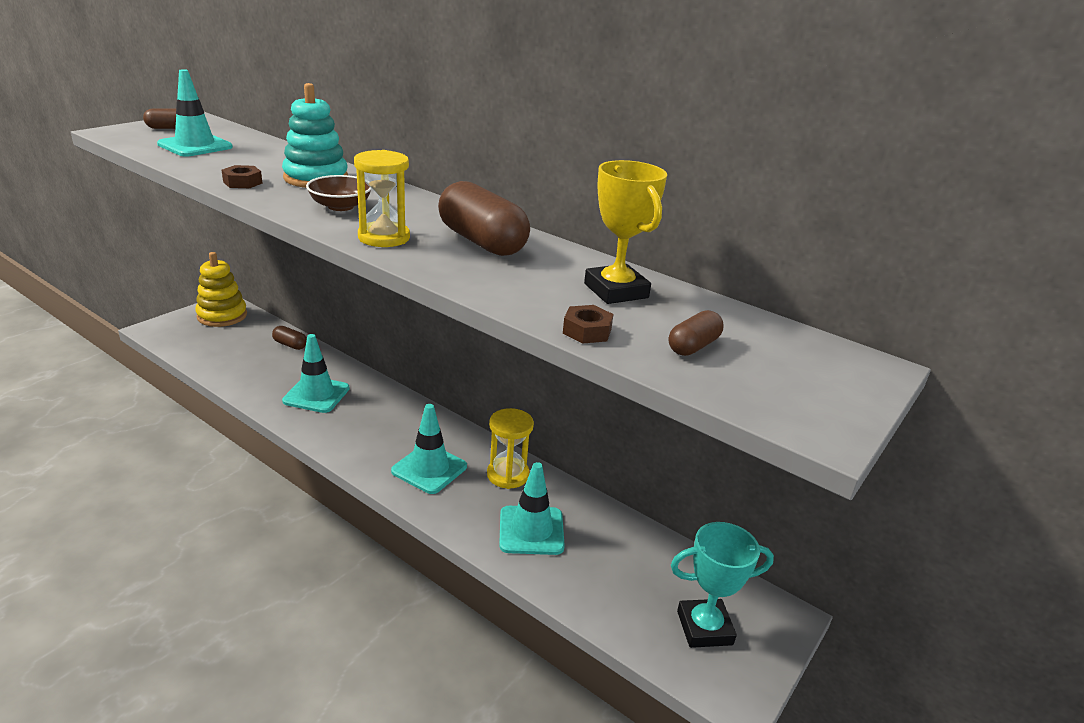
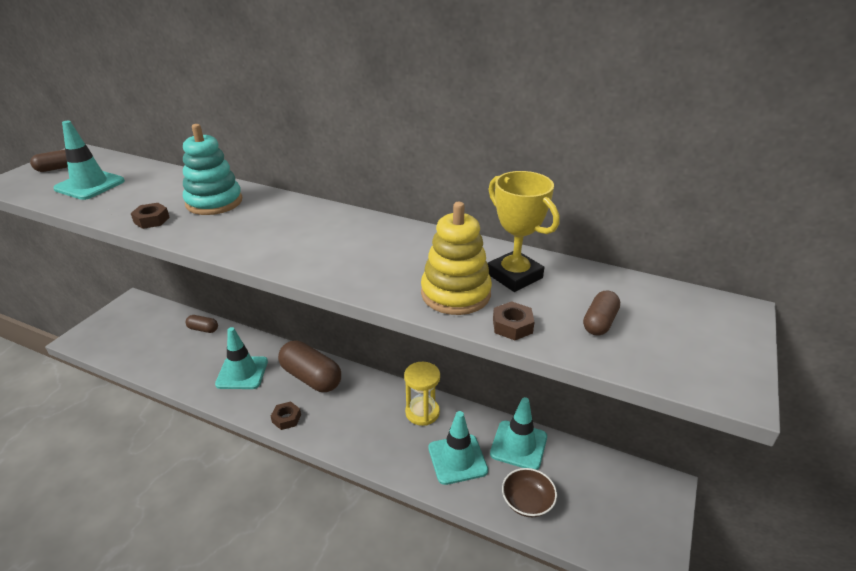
camera: 10 degrees left, 5 degrees up
(222, 316) = (134, 313): yellow stacking toy -> yellow stacking toy (455, 294)
(340, 206) = (250, 230): brown bowl -> brown bowl (527, 502)
(348, 449) = (286, 418): none -> brown nut
(384, 237) = (302, 258): yellow hourglass -> none
(429, 469) = (359, 422): turquoise traffic cone -> turquoise traffic cone (518, 445)
(482, 242) = (385, 245): brown capsule -> brown capsule (311, 377)
(704, 628) = (613, 512): turquoise trophy -> none

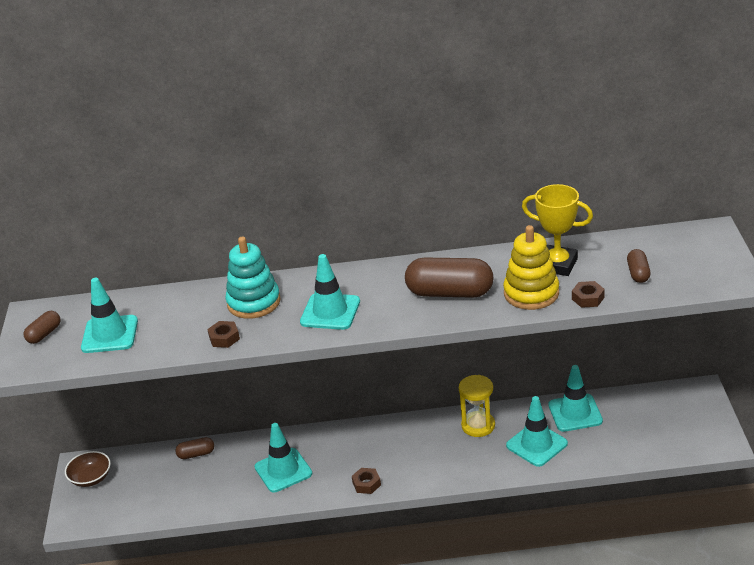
camera: 25 degrees left, 0 degrees up
(256, 233) = (330, 312): none -> turquoise traffic cone
(311, 377) = (353, 444): brown capsule -> brown capsule (450, 293)
(527, 502) = (611, 447): brown bowl -> brown bowl (91, 478)

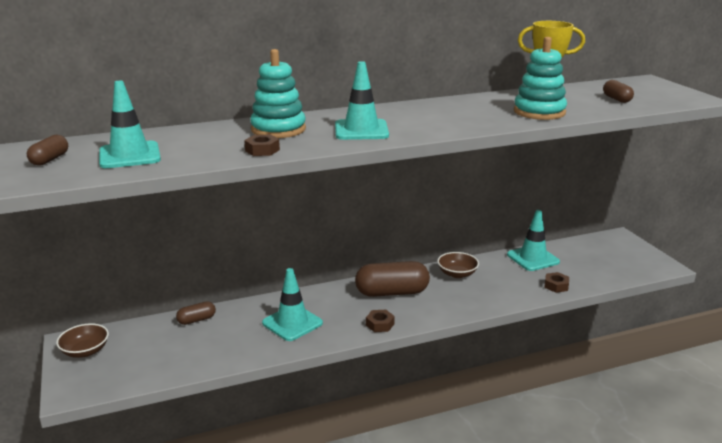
camera: 20 degrees left, 10 degrees down
(450, 293) = (466, 115): brown capsule -> brown capsule (392, 292)
(478, 426) = (457, 274): yellow hourglass -> brown bowl
(531, 293) = (539, 112): yellow stacking toy -> turquoise stacking toy
(536, 444) = (516, 281): turquoise traffic cone -> none
(588, 298) = (591, 112): brown nut -> brown nut (556, 286)

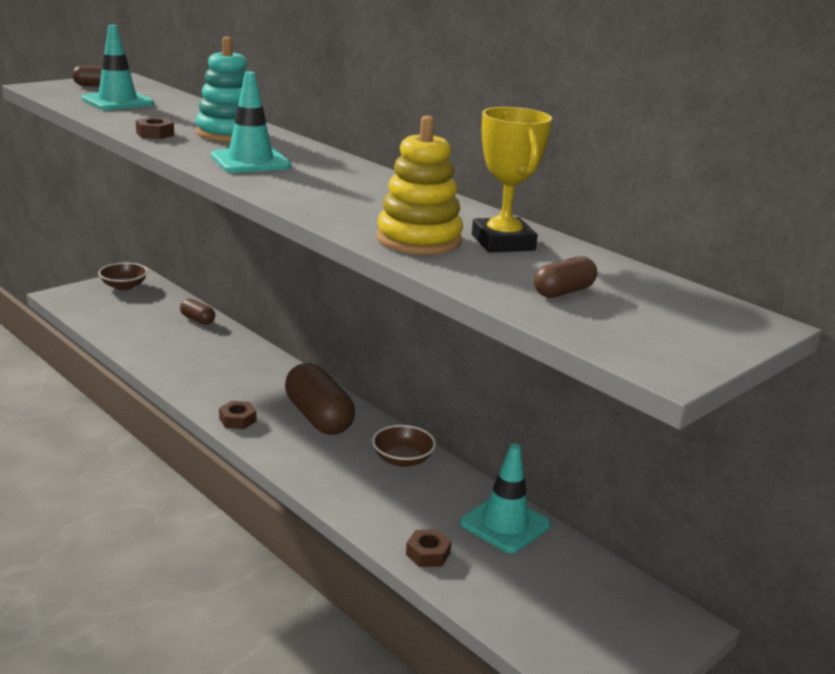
camera: 65 degrees right, 0 degrees up
(292, 323) = (215, 368): turquoise traffic cone -> none
(539, 112) = (419, 240): turquoise stacking toy -> yellow stacking toy

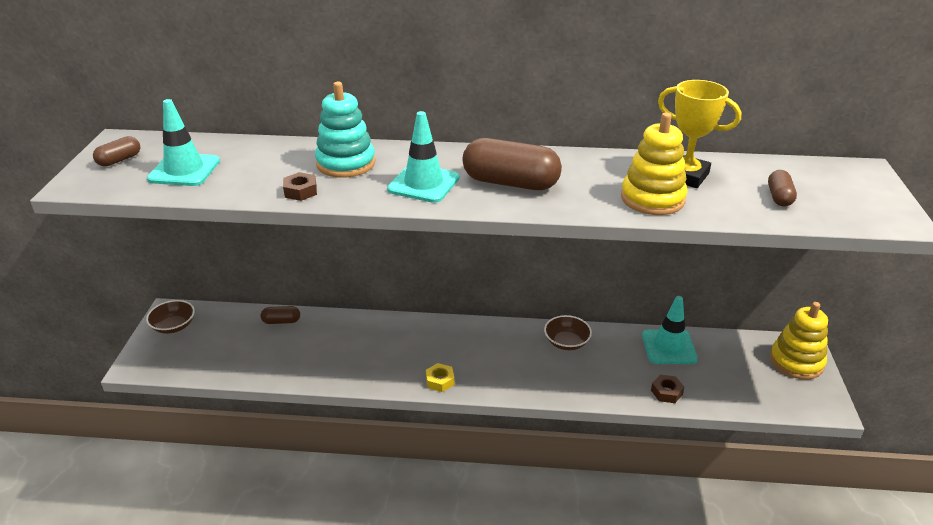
camera: 40 degrees left, 10 degrees up
(237, 420) = (440, 381): brown nut -> yellow nut
(318, 417) = (480, 345): brown capsule -> brown capsule (510, 183)
(643, 628) = (796, 361): none -> yellow stacking toy

